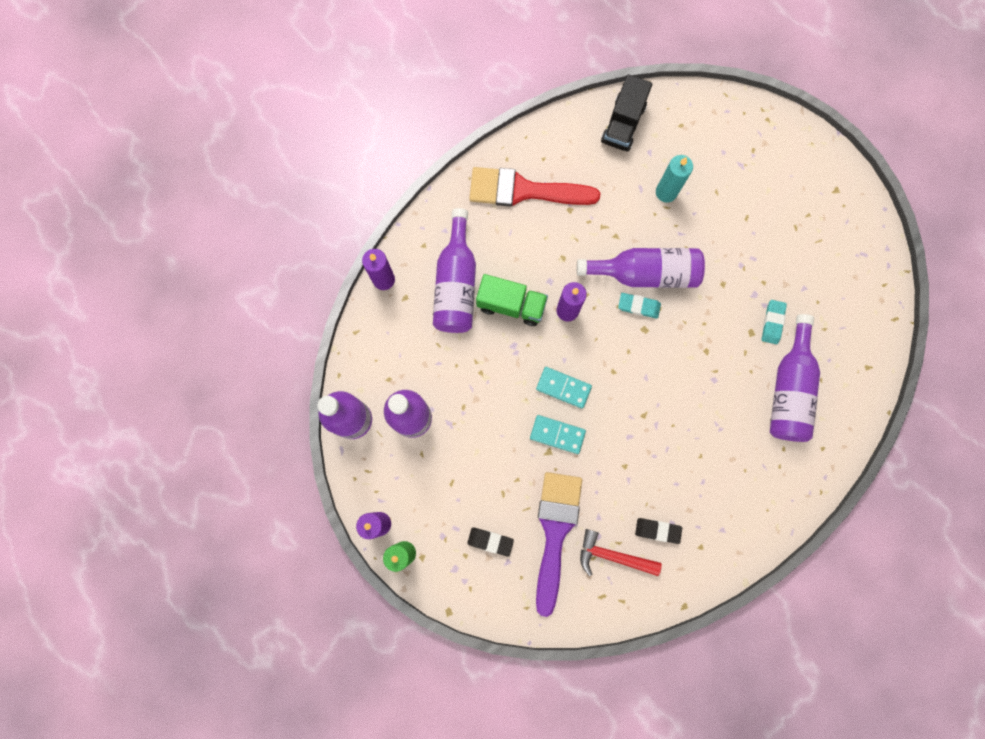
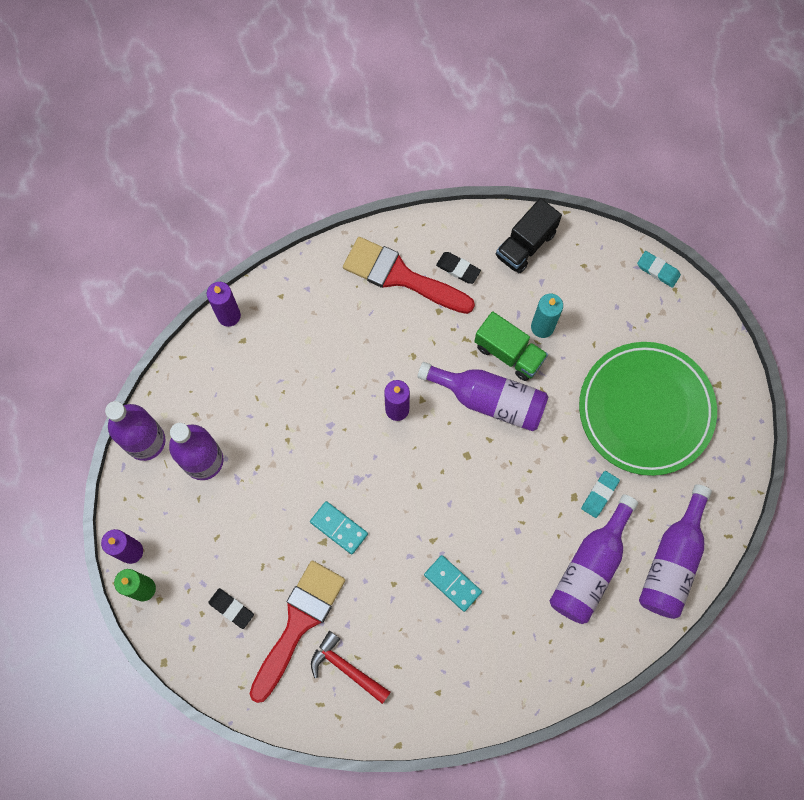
camera: 20 degrees right, 5 degrees down
(456, 284) = (298, 345): purple bottle -> purple bottle (672, 561)
(511, 305) = (343, 384): green truck -> green truck (509, 353)
(555, 532) = (298, 623): purple brush -> red brush
(563, 387) = (363, 484): turquoise domino -> turquoise domino (452, 583)
(638, 306) = (470, 430): turquoise eraser -> turquoise eraser (658, 270)
(657, 530) = (401, 660): black eraser -> black eraser (458, 269)
(783, 234) = (645, 410): none -> green plate

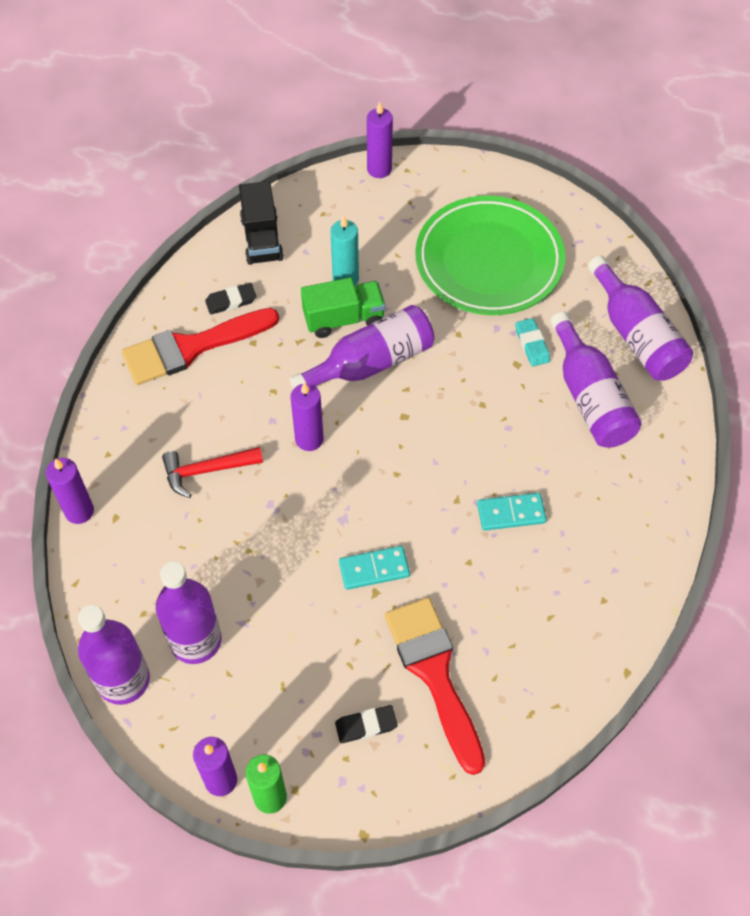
camera: 50 degrees left, 15 degrees down
(346, 668) = (514, 663): red hammer -> red hammer (207, 470)
(658, 270) = (379, 169): turquoise eraser -> purple candle

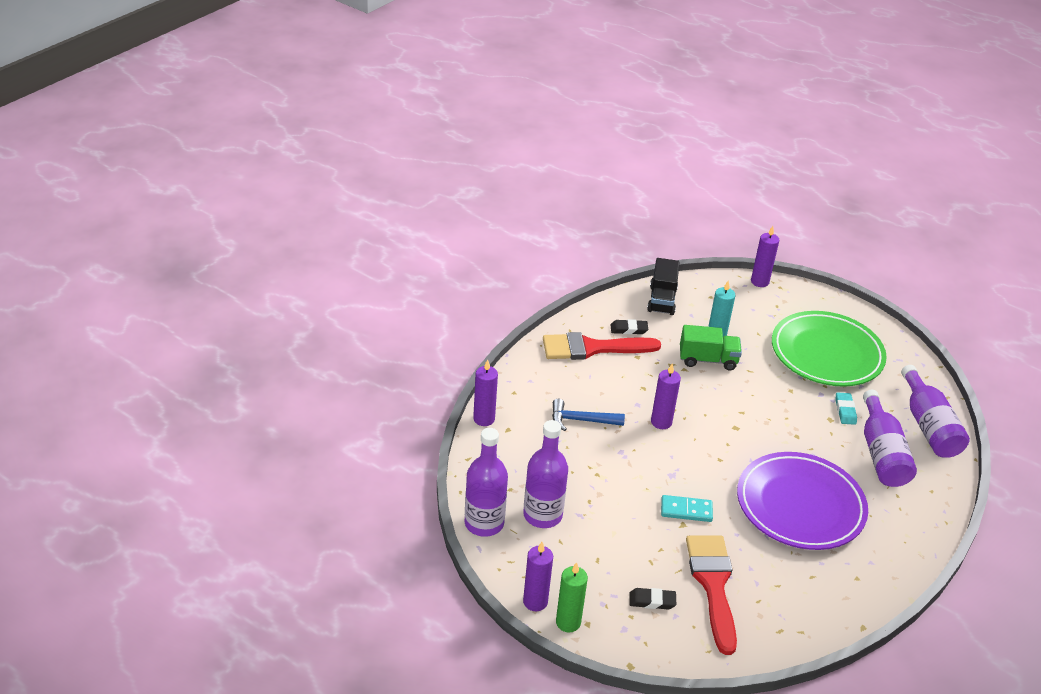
camera: 15 degrees right, 20 degrees down
(207, 470) = (581, 420): red hammer -> blue hammer
(370, 363) = (720, 390): purple bottle -> none
(511, 513) = (800, 506): turquoise domino -> purple plate

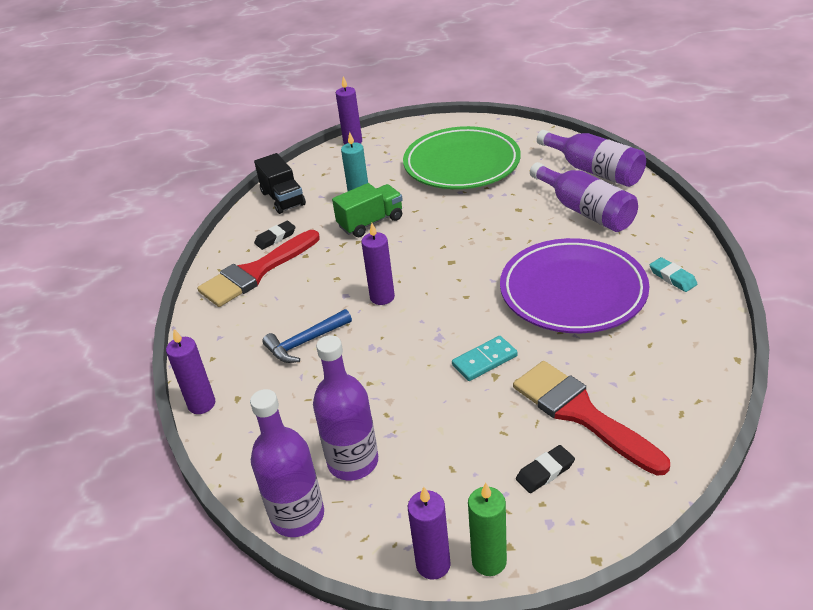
camera: 30 degrees left, 0 degrees up
(845, 411) = (522, 196): turquoise eraser -> turquoise eraser (672, 277)

